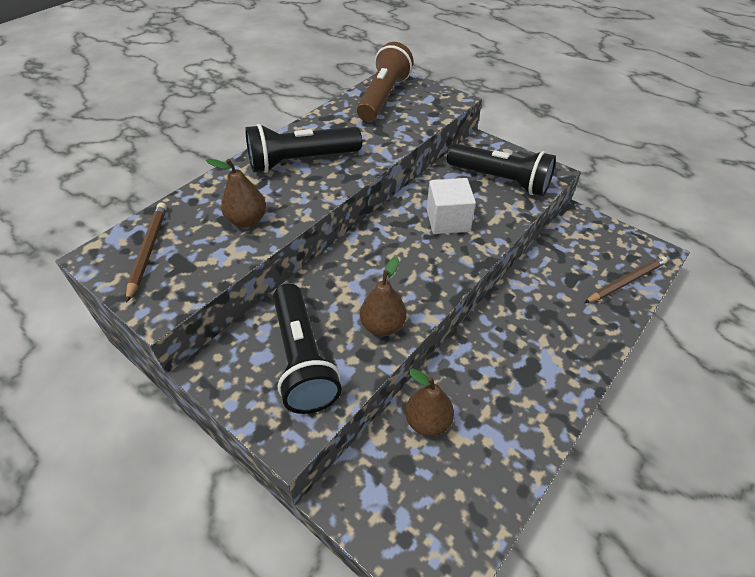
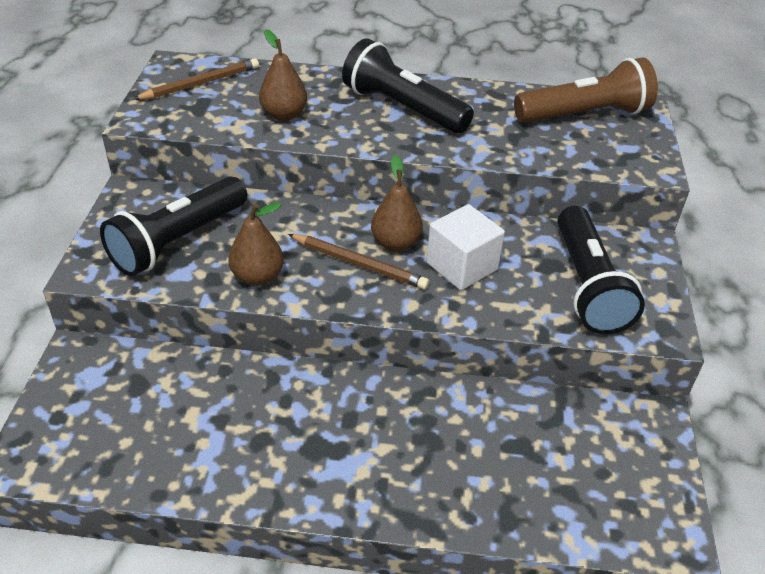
camera: 55 degrees right, 5 degrees down
(428, 422) = (197, 384): brown pear -> brown pear (395, 243)
(626, 281) = (569, 510): brown pencil -> brown pencil (359, 264)

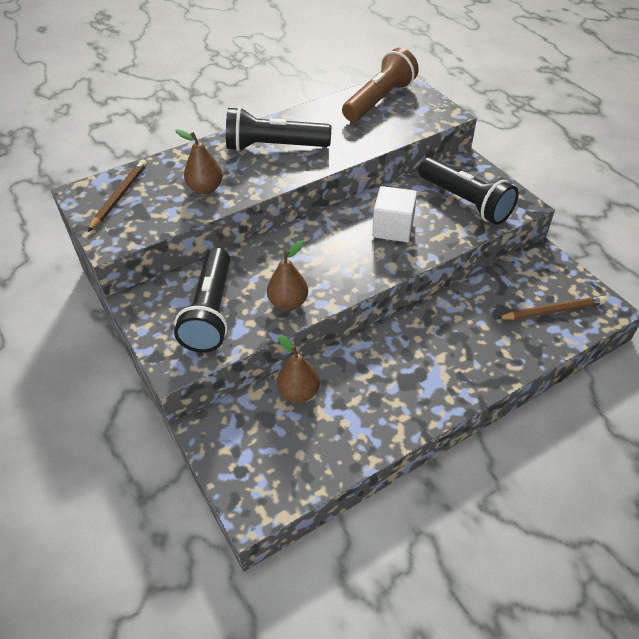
camera: 35 degrees left, 5 degrees up
(359, 264) = (337, 260): brown pencil -> brown pencil (552, 311)
(395, 243) = (342, 236): brown pear -> brown pear (299, 392)

